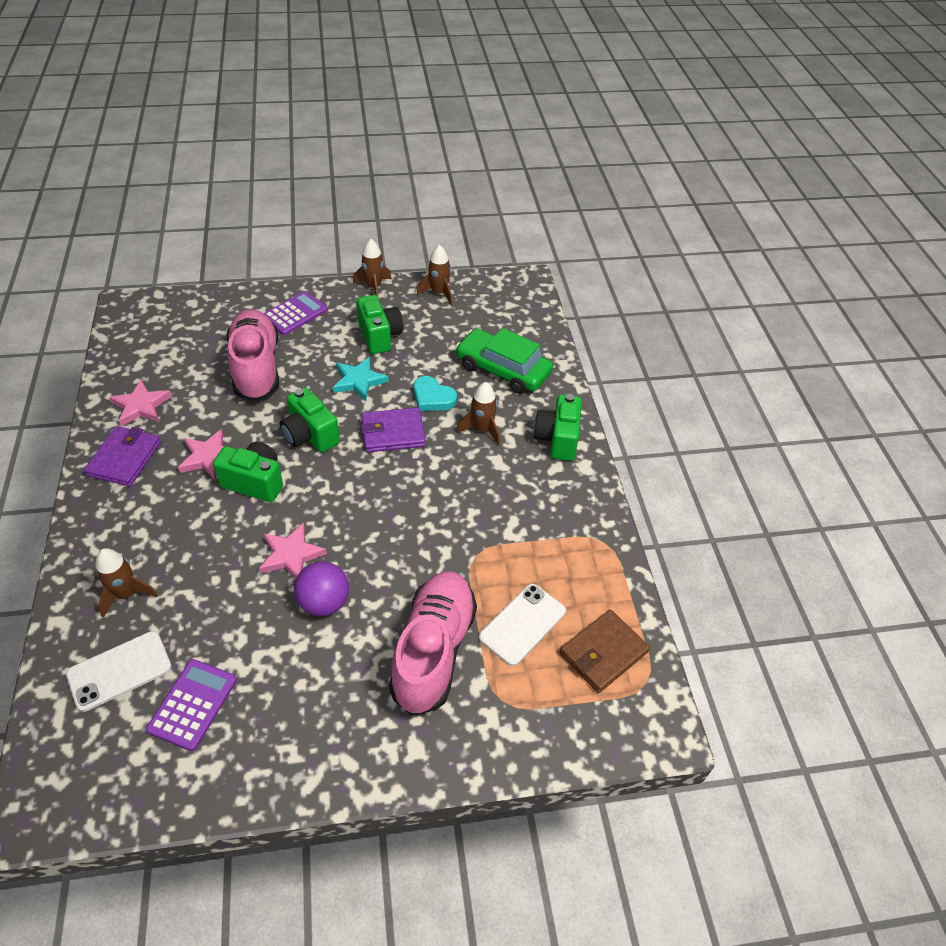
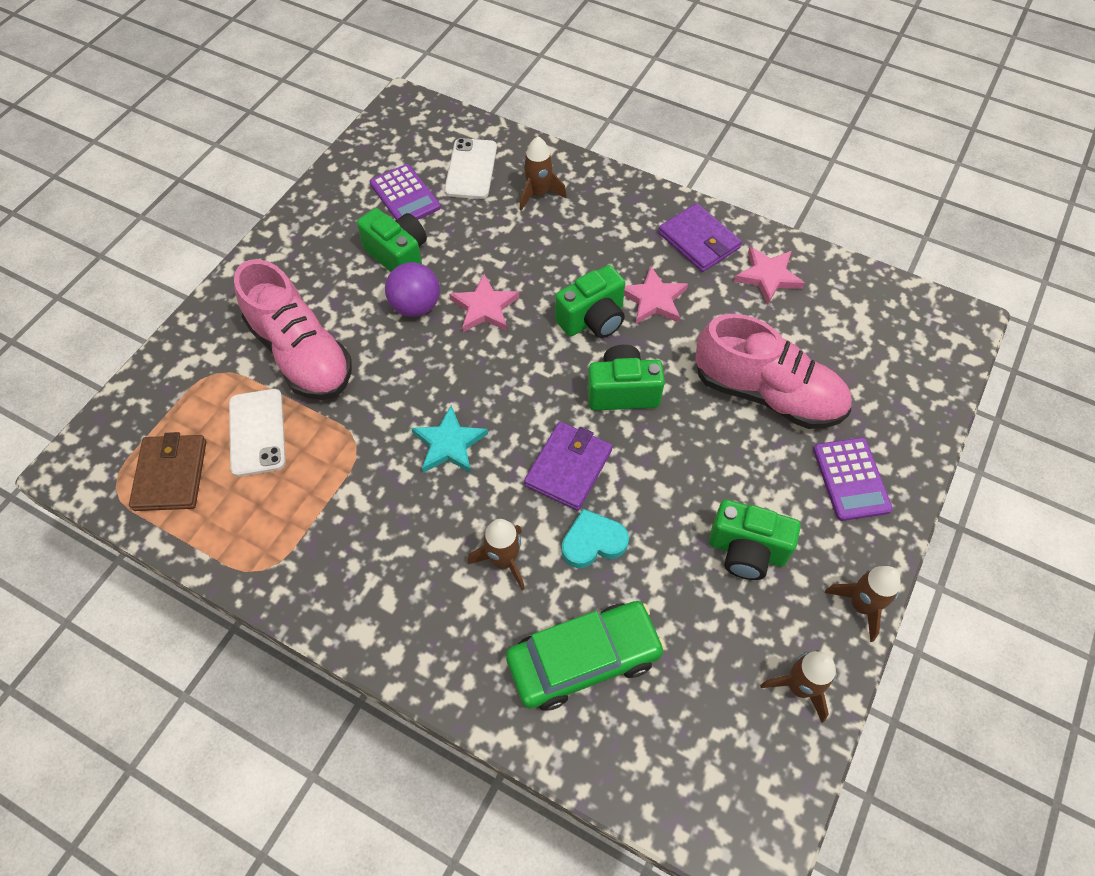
camera: 130 degrees right, 10 degrees up
(359, 381) = (677, 481): turquoise star -> turquoise star (449, 444)
(557, 439) = (424, 634): green camera -> green camera (398, 256)

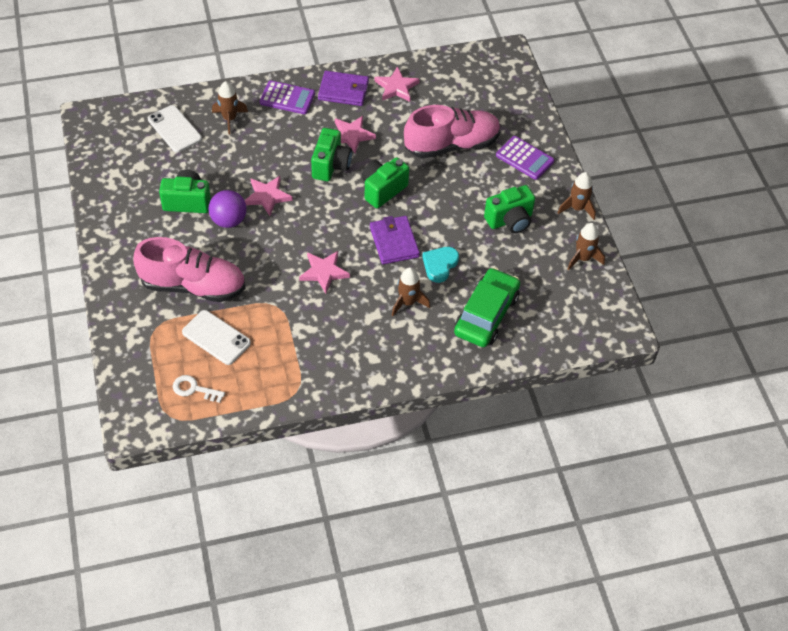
camera: 45 degrees left, 5 degrees down
(171, 475) = (194, 389): brown wallet -> white key
(405, 196) = (152, 168): purple calculator -> purple calculator (287, 98)
(449, 444) = (324, 272): turquoise star -> pink star

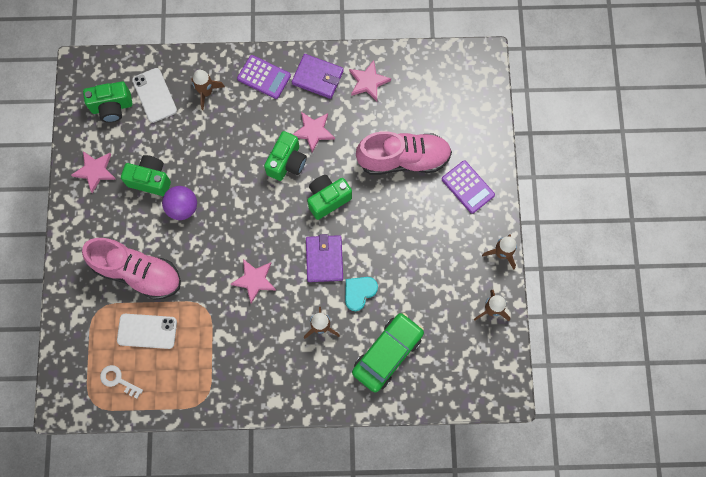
camera: 15 degrees right, 20 degrees up
(216, 337) = (147, 331): white phone -> white phone turned 45 degrees counterclockwise
(267, 196) = (222, 187): pink star -> pink star (95, 171)
(510, 220) = (435, 255): green camera -> green camera (112, 107)

